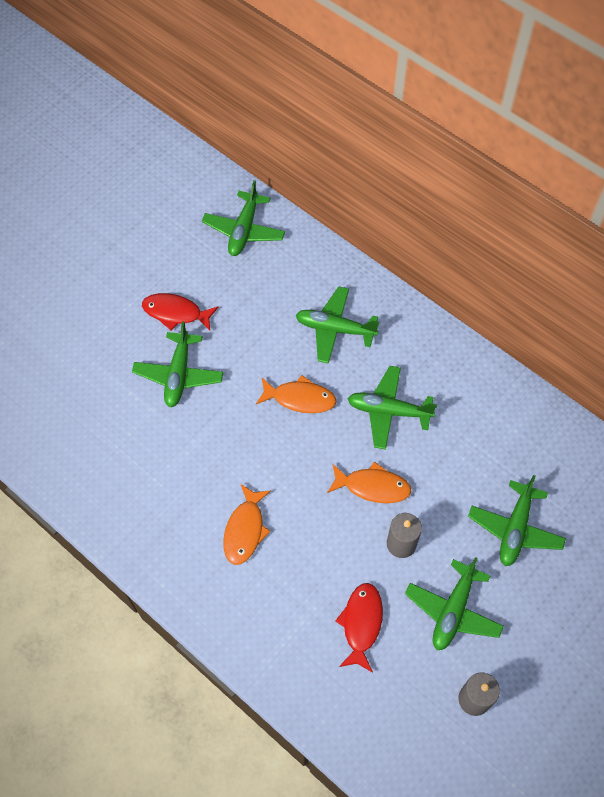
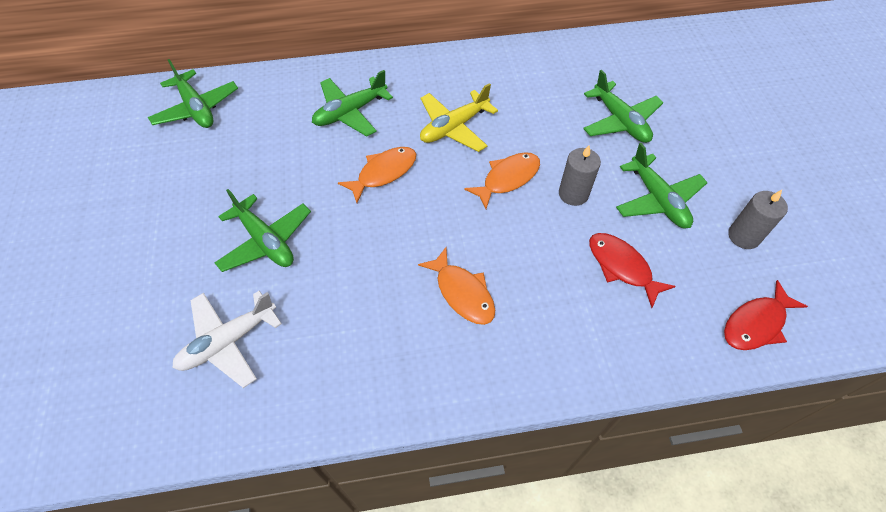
camera: 50 degrees left, 5 degrees down
(93, 419) = (228, 341): none -> white plane
(176, 313) = (207, 203): red fish -> red fish (756, 323)
(388, 411) = (454, 127): green plane -> yellow plane

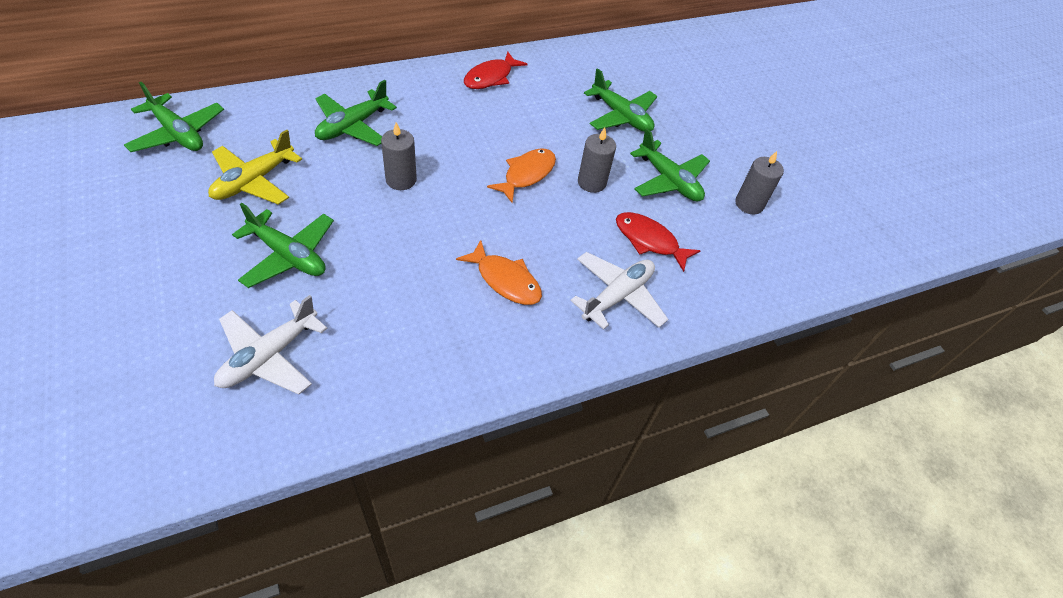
camera: 20 degrees left, 5 degrees down
(383, 173) = (401, 180): orange fish -> grey candle
(454, 127) = (463, 132): yellow plane -> yellow plane (254, 181)
(574, 326) = (617, 296): none -> white plane
(756, 323) = (774, 274): red fish -> red fish (491, 77)

